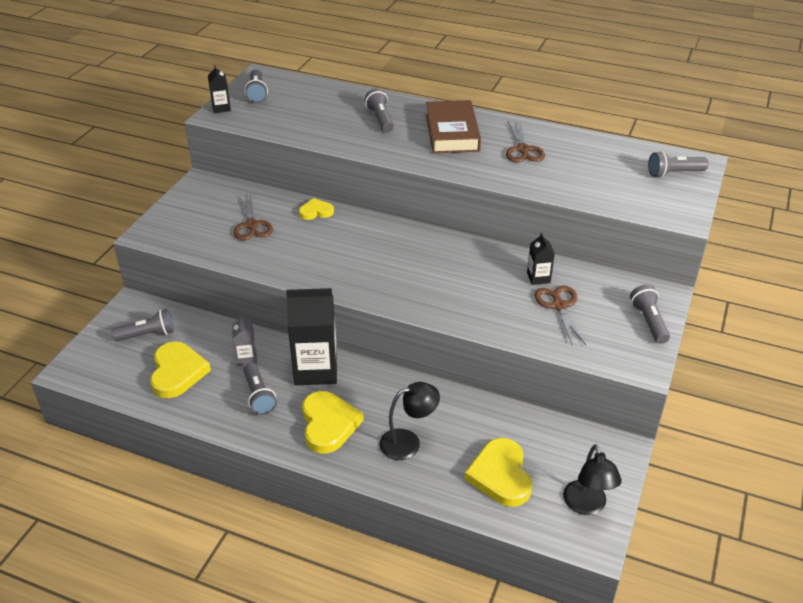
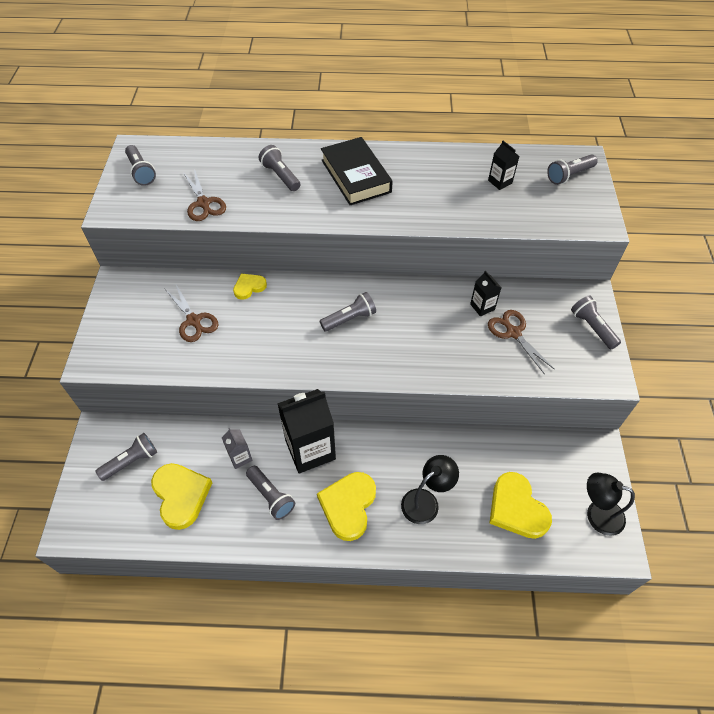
camera: 20 degrees left, 15 degrees up
(221, 108) = (112, 200): black carton -> black carton (500, 182)
(328, 424) = (348, 506): yellow heart -> yellow heart turned 135 degrees counterclockwise
(398, 257) = (349, 319): none -> grey flashlight
(452, 132) = (356, 176): brown book -> black book
(523, 149) = (429, 180): brown scissors -> brown scissors (203, 203)
(587, 506) = (597, 514): black lamp -> black lamp turned 135 degrees clockwise

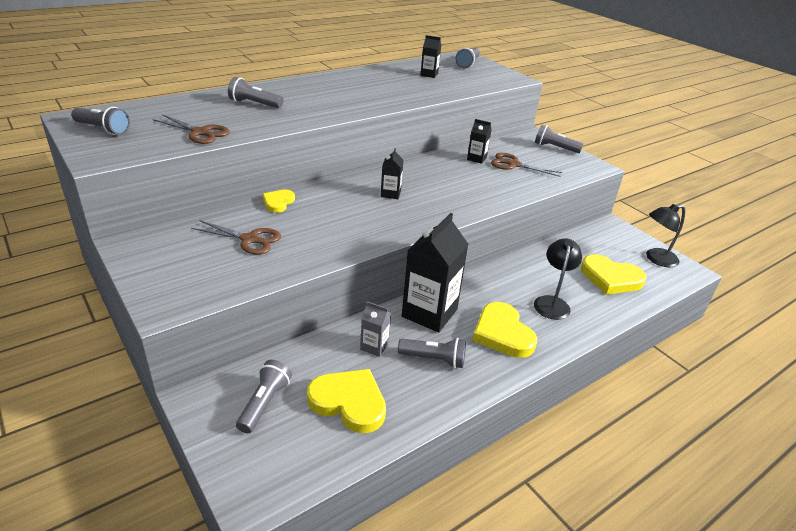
camera: 40 degrees left, 20 degrees down
(349, 319) = (390, 194): grey flashlight -> black carton
(356, 176) = (320, 92): black book -> none

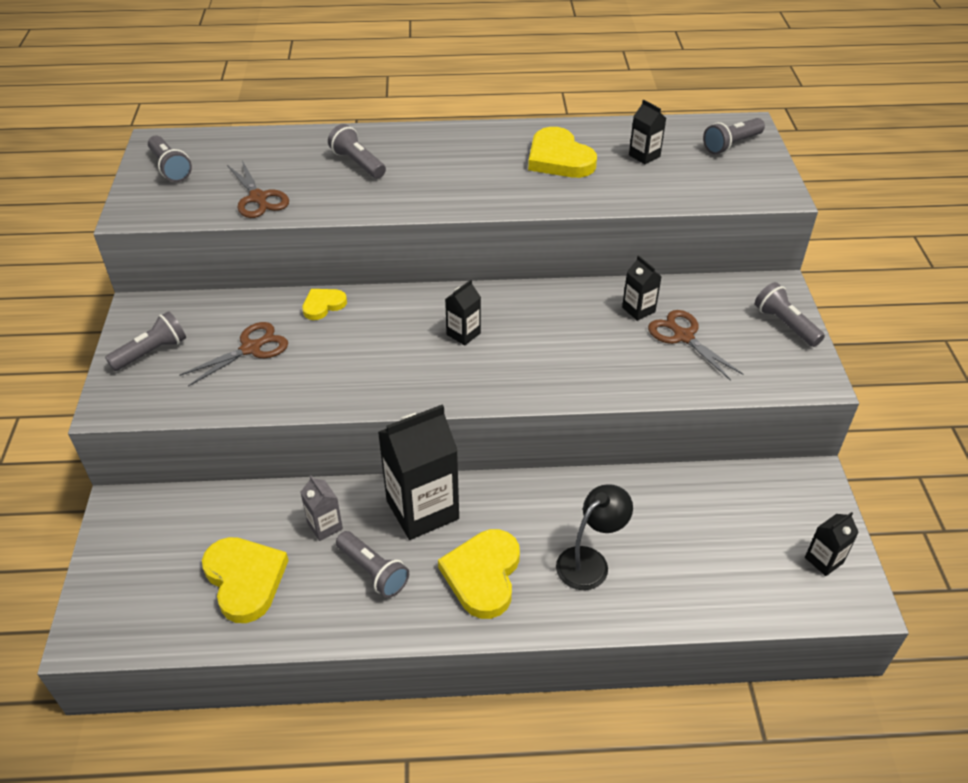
camera: 35 degrees right, 10 degrees up
(249, 239) = (251, 348): brown scissors -> brown scissors turned 90 degrees counterclockwise
(264, 403) = (170, 542): grey flashlight -> grey flashlight (151, 352)
(610, 278) = (715, 561): yellow heart -> yellow heart (559, 158)
(656, 259) = (824, 560): black lamp -> black carton

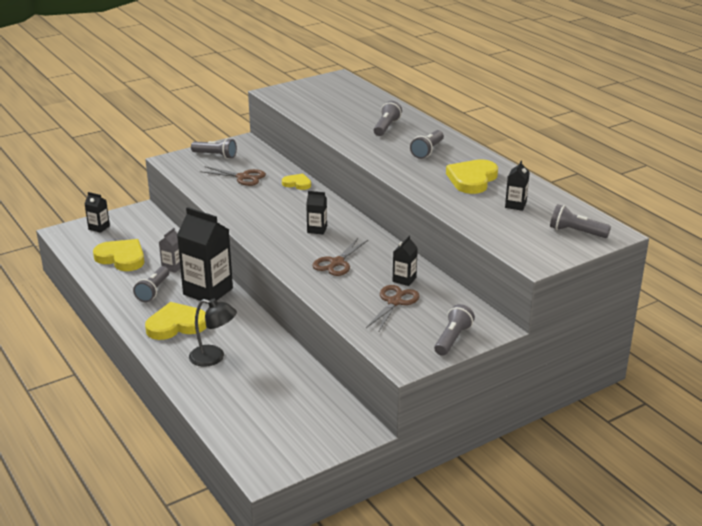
camera: 60 degrees right, 15 degrees down
(170, 168) = (320, 87): grey flashlight -> grey flashlight (427, 151)
(245, 580) = (121, 258): yellow heart -> yellow heart turned 90 degrees counterclockwise
(258, 198) = (321, 114): brown scissors -> brown scissors (337, 263)
(824, 560) = (287, 450): black carton -> black carton (99, 227)

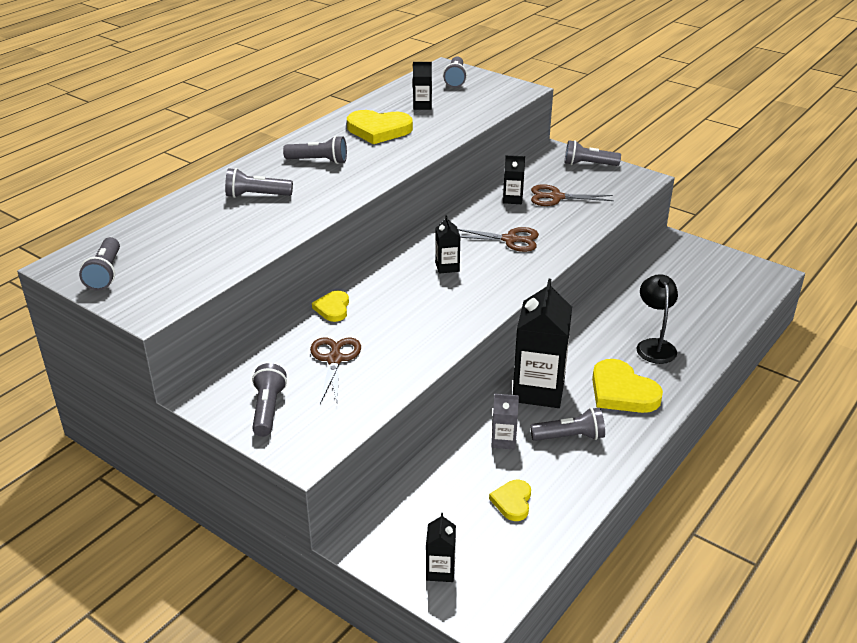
camera: 110 degrees left, 5 degrees up
(121, 258) = (512, 502): yellow heart -> yellow heart, size x0.56
(321, 85) = (105, 273): none -> grey flashlight

